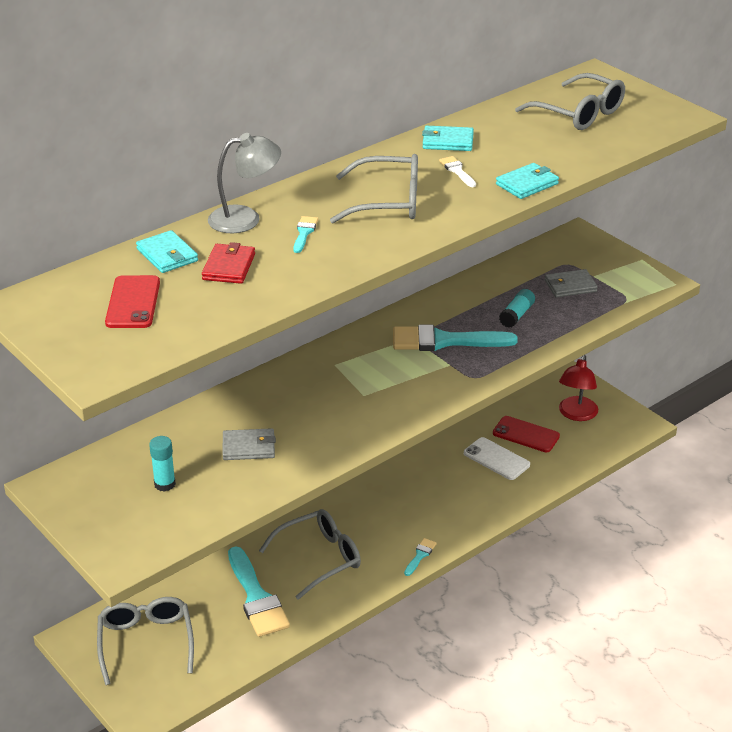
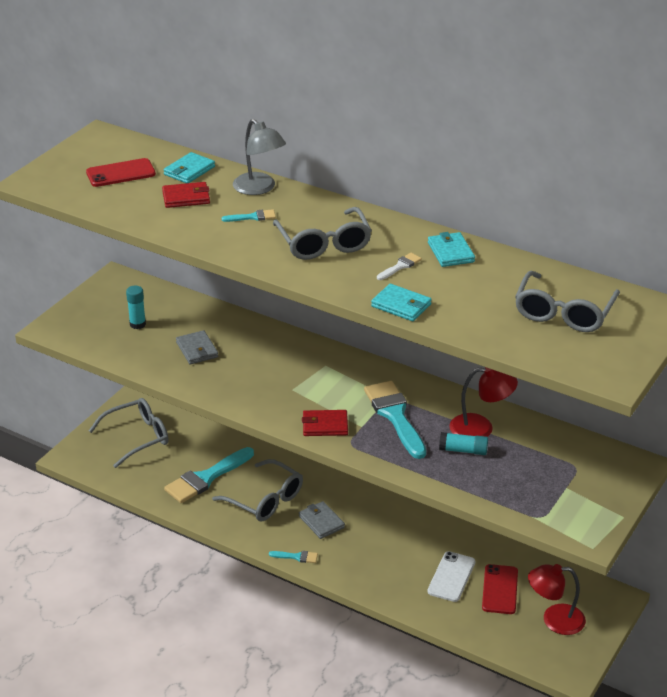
camera: 70 degrees right, 0 degrees up
(436, 387) = (325, 425): none -> red wallet
(488, 298) = (480, 428): none -> red lamp
(570, 286) = (536, 475): grey wallet -> grey wallet (321, 522)

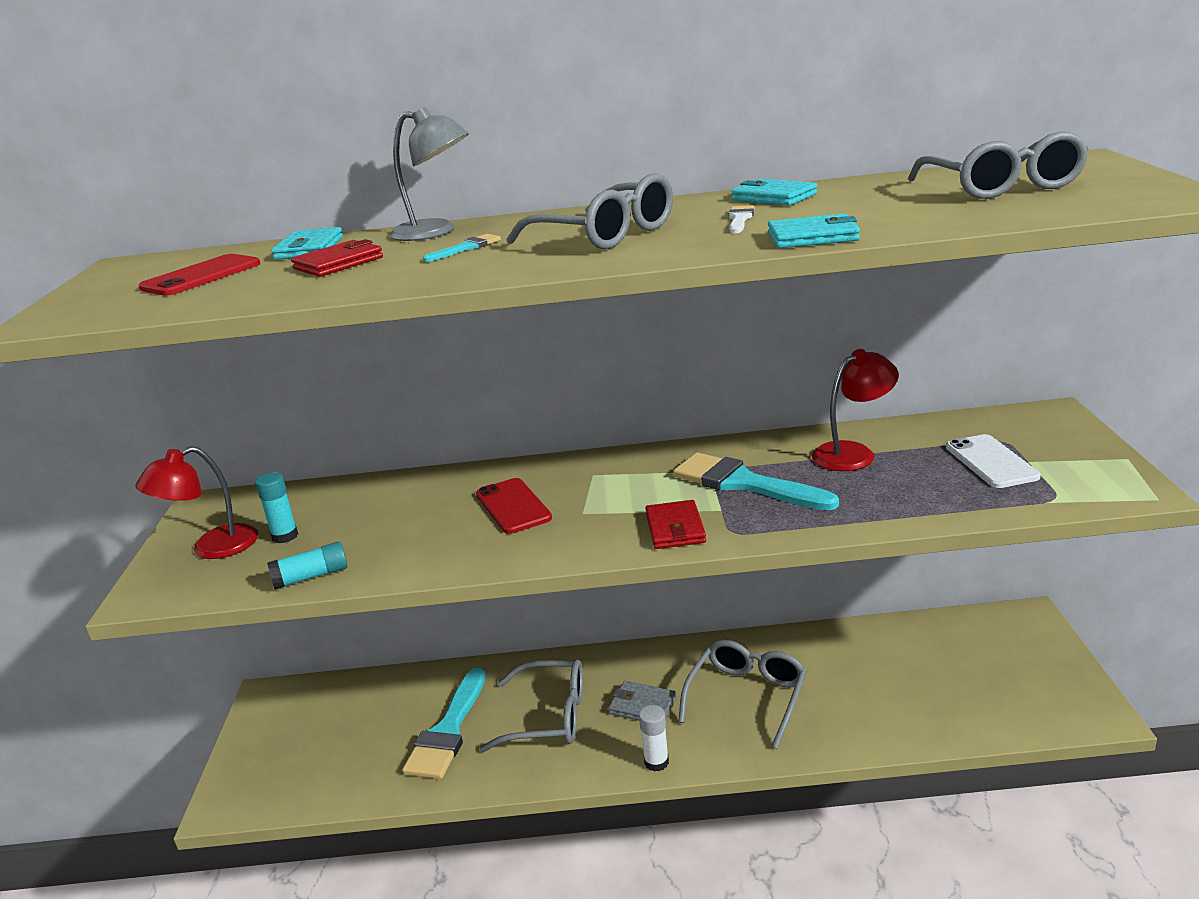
camera: 30 degrees left, 10 degrees down
(136, 438) = (309, 730): grey glasses -> grey glasses (747, 698)
(197, 350) = (403, 527): grey wallet -> none
(296, 557) = (656, 762): turquoise brush -> white glue stick
(325, 425) = (675, 528): red wallet -> red wallet turned 60 degrees counterclockwise
(451, 577) = (852, 685): white phone -> white phone (991, 462)
(463, 450) = (869, 479): turquoise glue stick -> turquoise glue stick (311, 577)
(500, 589) = (916, 670): red phone -> red phone (513, 506)
(554, 620) = (1007, 670): red lamp -> red lamp (212, 547)

